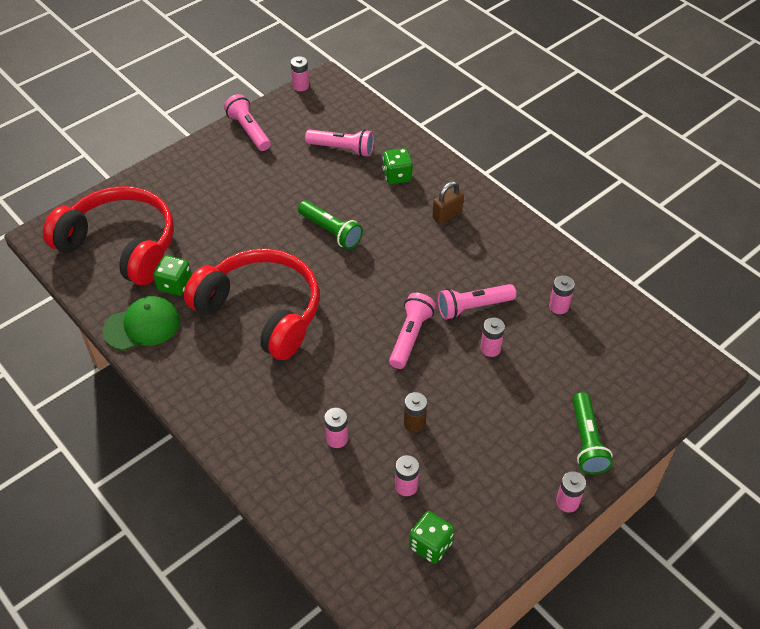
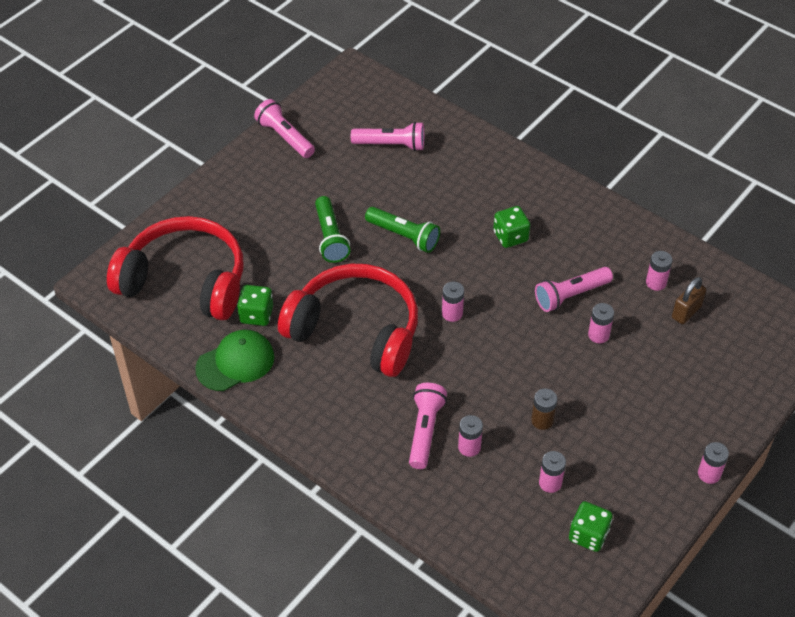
camera: 10 degrees left, 0 degrees up
(300, 86) = (326, 80): pink battery -> pink battery (452, 313)
(397, 176) = (457, 167): green dice -> green dice (510, 236)
(410, 336) = (515, 334): pink flashlight -> pink flashlight (425, 431)
(447, 215) = (520, 203): brown padlock -> brown padlock (686, 312)
(587, 441) = (714, 413): green flashlight -> green flashlight (330, 237)

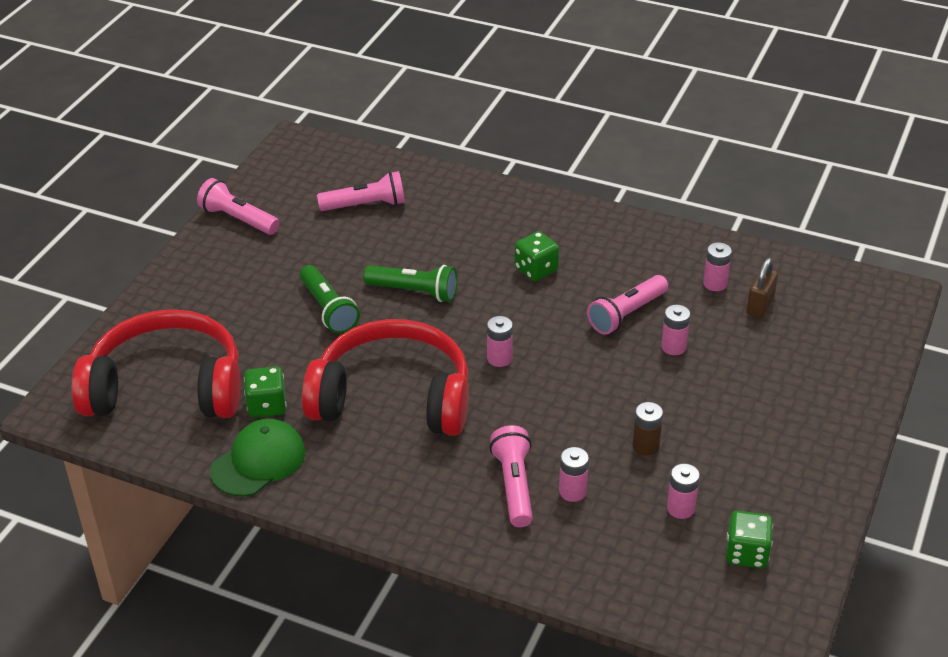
camera: 15 degrees left, 10 degrees down
(709, 474) = (853, 460): pink battery -> none

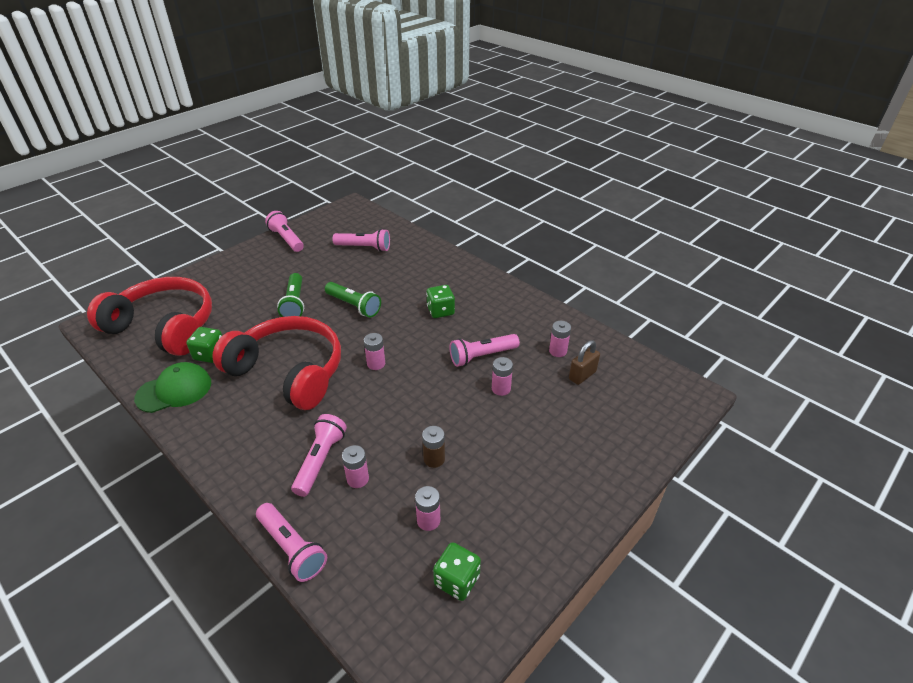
camera: 20 degrees right, 0 degrees up
(550, 579) = (292, 548): none -> pink flashlight

